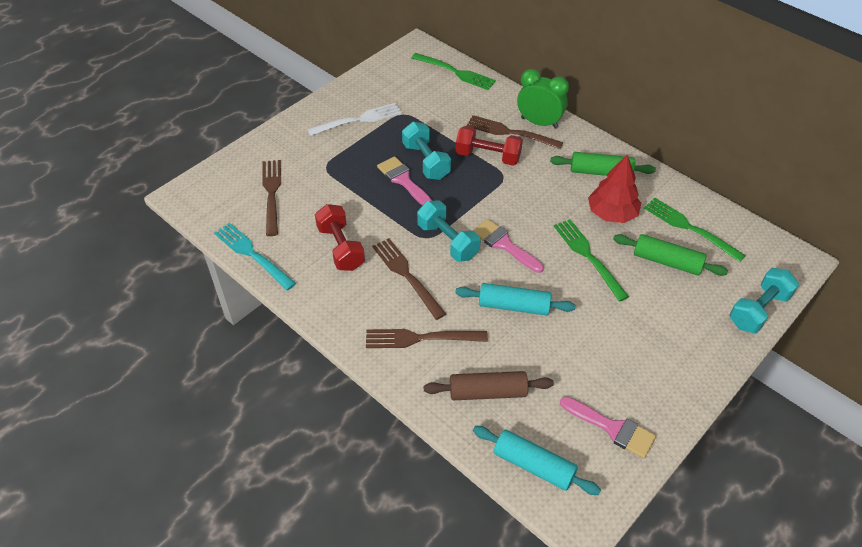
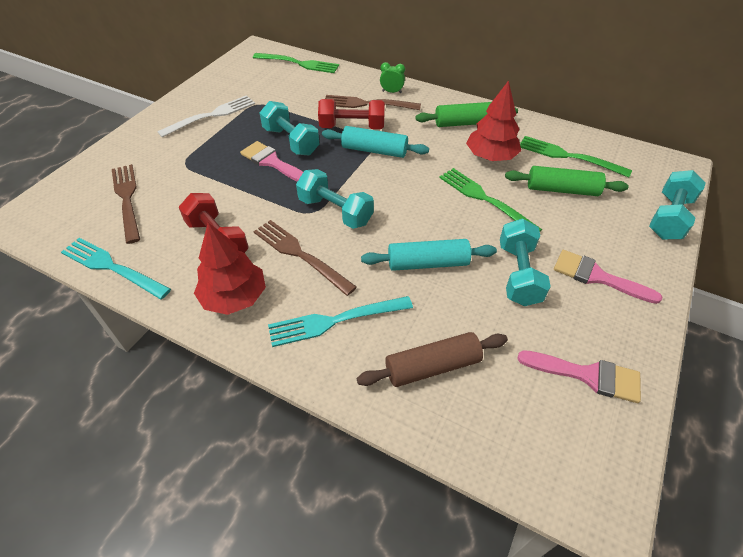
camera: 15 degrees left, 0 degrees up
(345, 301) = (234, 297): none -> red tree
(421, 338) = (335, 321): brown fork -> turquoise fork
(504, 244) = (396, 204): pink brush -> pink brush (597, 277)
(533, 465) = (518, 446): turquoise rolling pin -> turquoise rolling pin (374, 150)
(539, 123) = (392, 92): green clock -> green clock, size x0.52
(590, 333) = (518, 274): none -> turquoise dumbbell

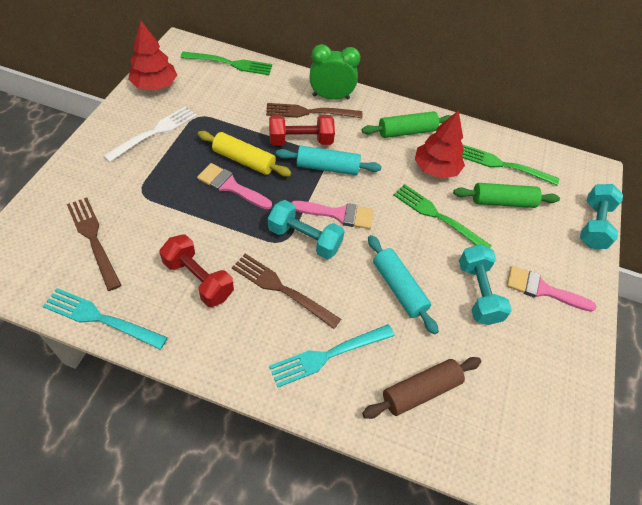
camera: 15 degrees left, 5 degrees up
(234, 297) = (230, 339): red tree -> red tree (155, 85)
(291, 141) = (244, 160): turquoise dumbbell -> yellow rolling pin
(392, 92) = (331, 97): green clock -> green clock, size x1.93
(427, 263) = (398, 288): turquoise rolling pin -> turquoise rolling pin turned 75 degrees clockwise
(587, 375) = (546, 385): pink brush -> pink brush (338, 214)

